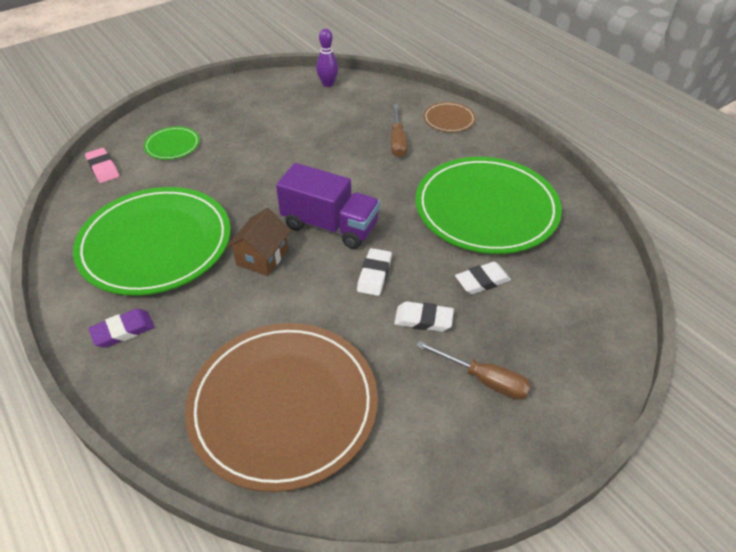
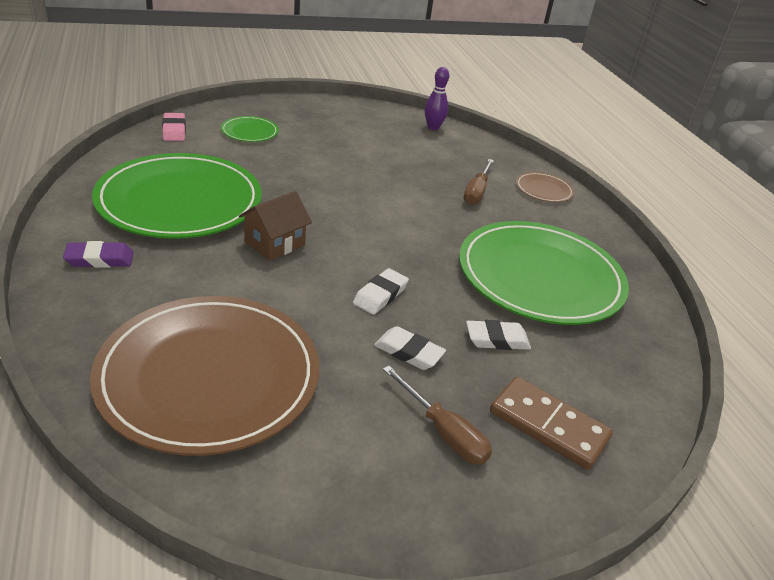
camera: 15 degrees right, 10 degrees down
(330, 226) = (360, 239): purple truck -> none
(554, 342) = (548, 425): none -> brown domino

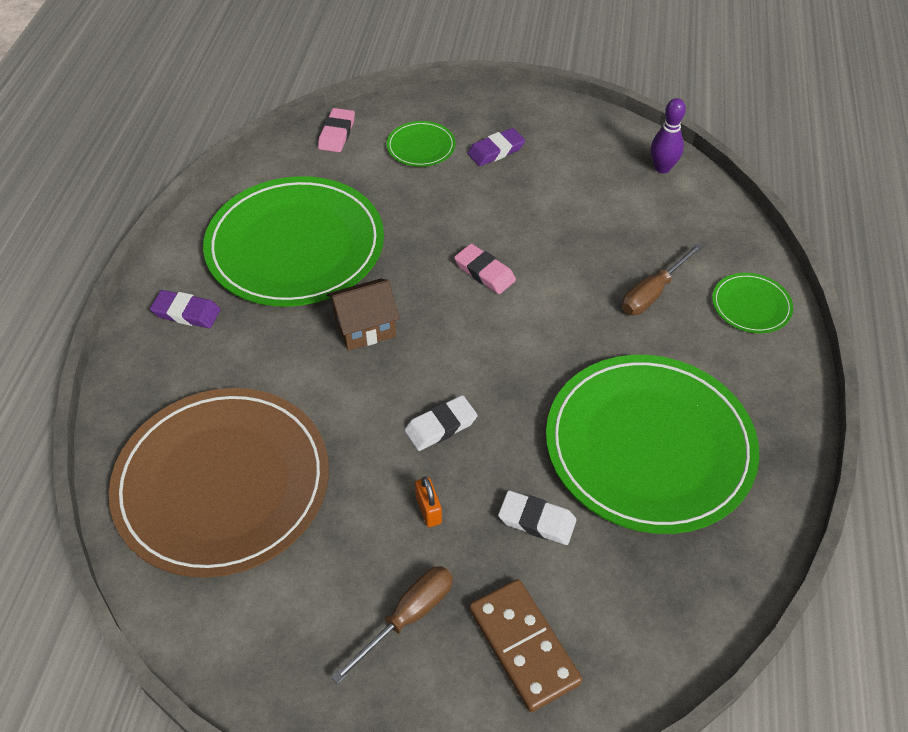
camera: 30 degrees right, 15 degrees up
(310, 129) = (496, 151): none -> purple eraser
(349, 197) = (484, 272): none -> pink eraser
(408, 352) = (428, 510): white eraser -> orange padlock
(443, 432) = (408, 617): brown screwdriver -> brown screwdriver turned 120 degrees counterclockwise
(543, 190) = (751, 305): brown plate -> green plate

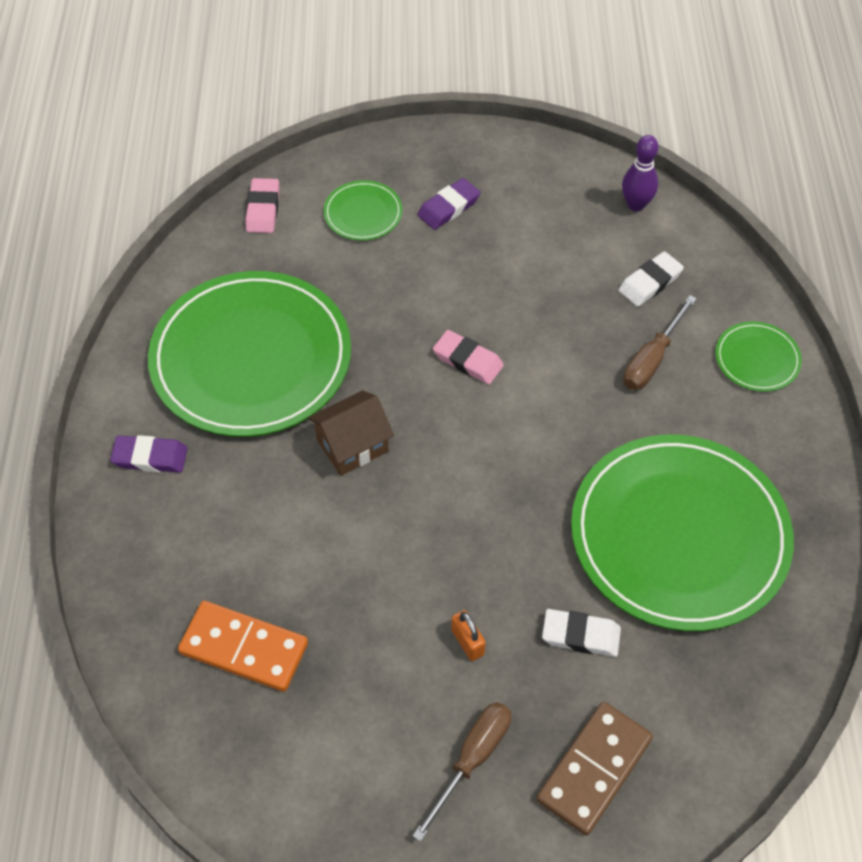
camera: 10 degrees left, 5 degrees up
(222, 483) = (244, 648): brown plate -> orange domino
(441, 426) = (460, 547): white eraser -> white eraser (650, 282)
(523, 646) = (594, 769): brown domino -> brown domino turned 75 degrees clockwise

